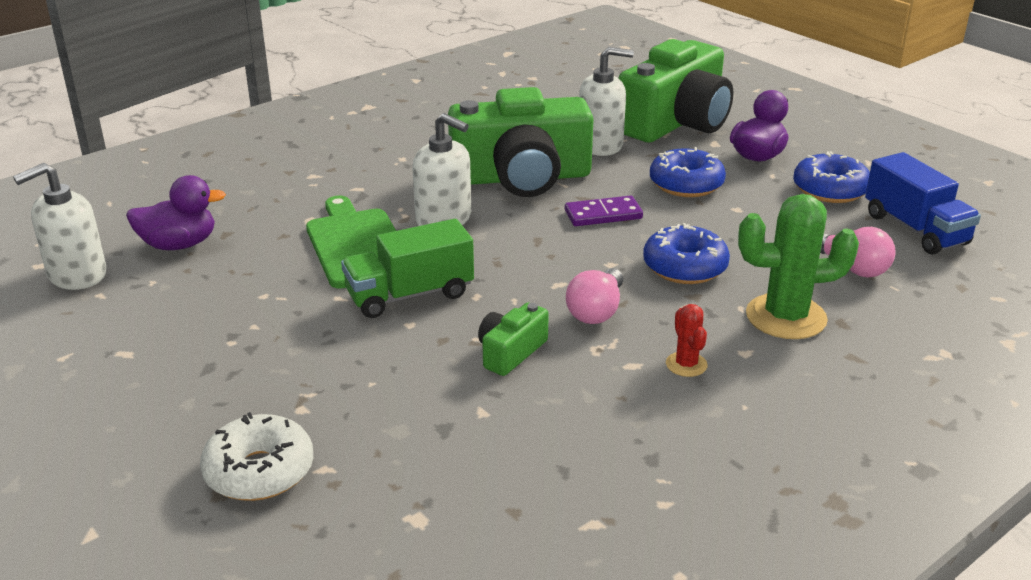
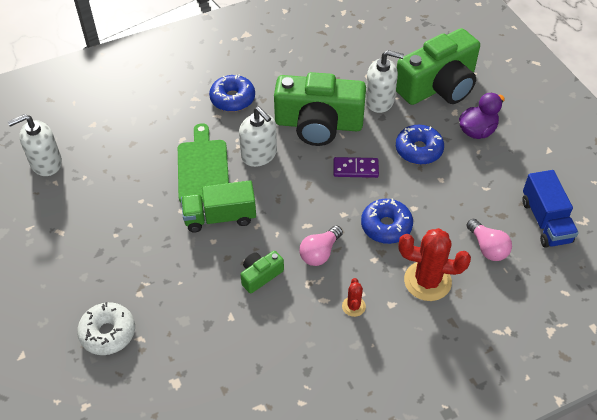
camera: 15 degrees right, 20 degrees up
(179, 245) = (105, 148): purple duck -> none
(786, 317) = (427, 281): green cactus -> red cactus
(830, 190) = (509, 173): blue donut -> blue donut (232, 99)

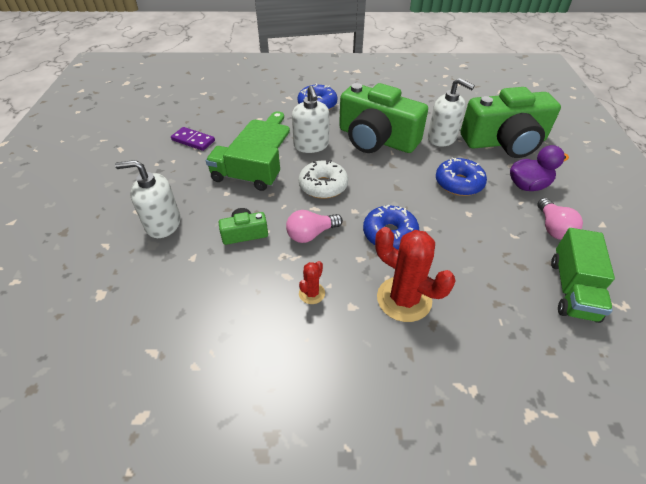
camera: 25 degrees right, 5 degrees down
(46, 163) = (151, 105): white soap dispenser -> white soap dispenser (163, 224)
(108, 333) = (86, 231): white donut -> white donut (323, 186)
(355, 169) = (388, 180): purple domino -> purple domino (193, 140)
(487, 247) = (489, 291): pink light bulb -> pink light bulb (553, 228)
(545, 221) = (572, 289): blue truck -> green truck

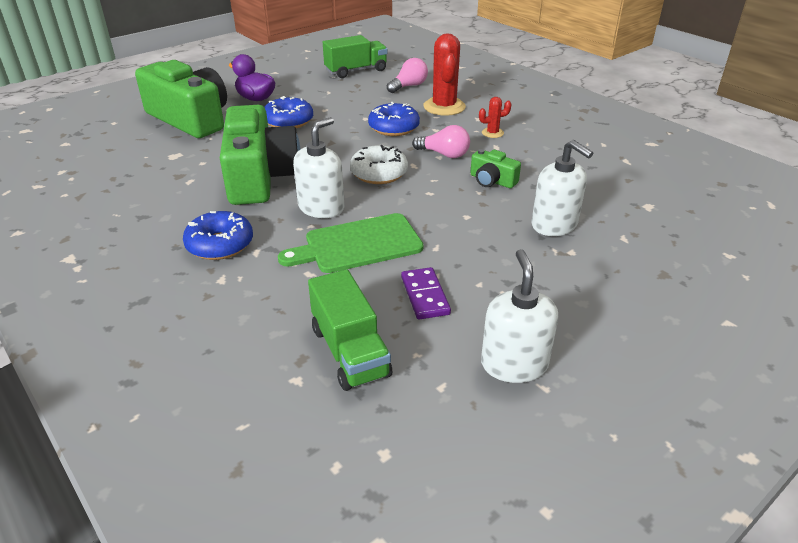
camera: 130 degrees left, 10 degrees down
(245, 178) = (430, 217): green truck -> green truck (350, 352)
(442, 138) = (216, 146): white soap dispenser -> white soap dispenser (514, 364)
(553, 228) = (301, 83): pink light bulb -> pink light bulb (409, 86)

